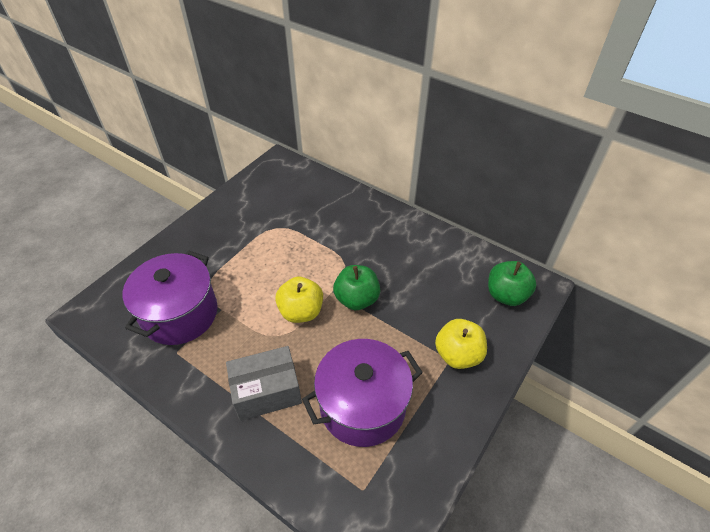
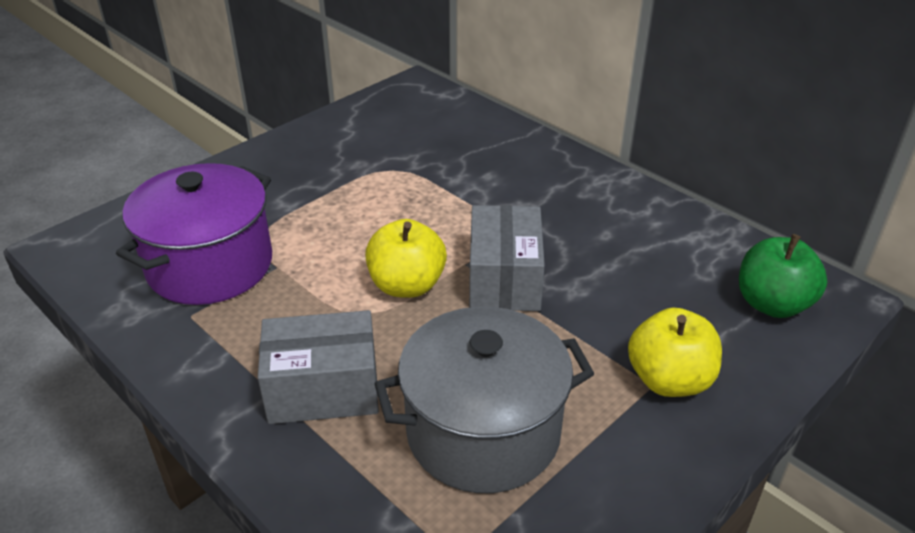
camera: 10 degrees right, 10 degrees down
(357, 299) = (504, 279): green apple -> grey box
(362, 406) = (483, 432): purple pot -> grey pot

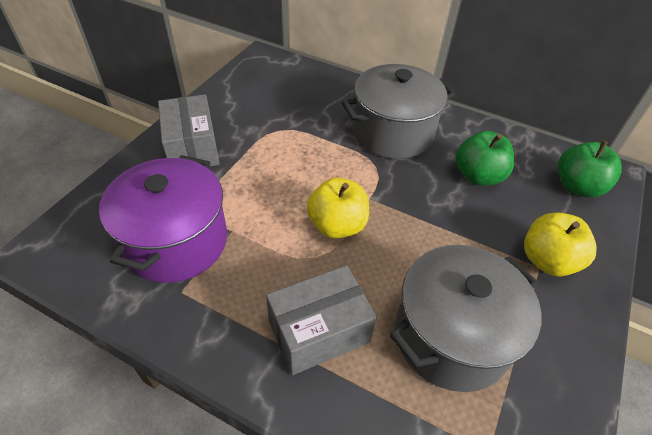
camera: 20 degrees left, 10 degrees up
(504, 279) = (403, 205): grey box -> grey box (192, 148)
(539, 196) = (392, 133): none -> grey pot
(630, 265) = (478, 176): none -> green apple

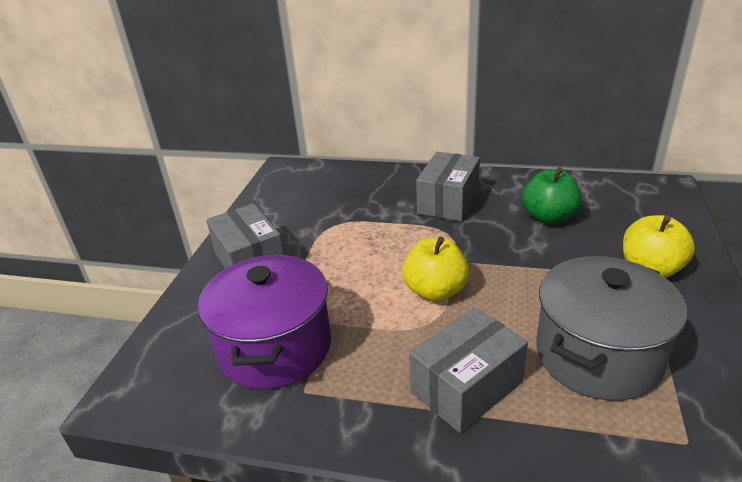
camera: 10 degrees left, 15 degrees down
(392, 133) = (448, 202): grey pot -> grey box
(577, 187) = (643, 204): green apple -> none

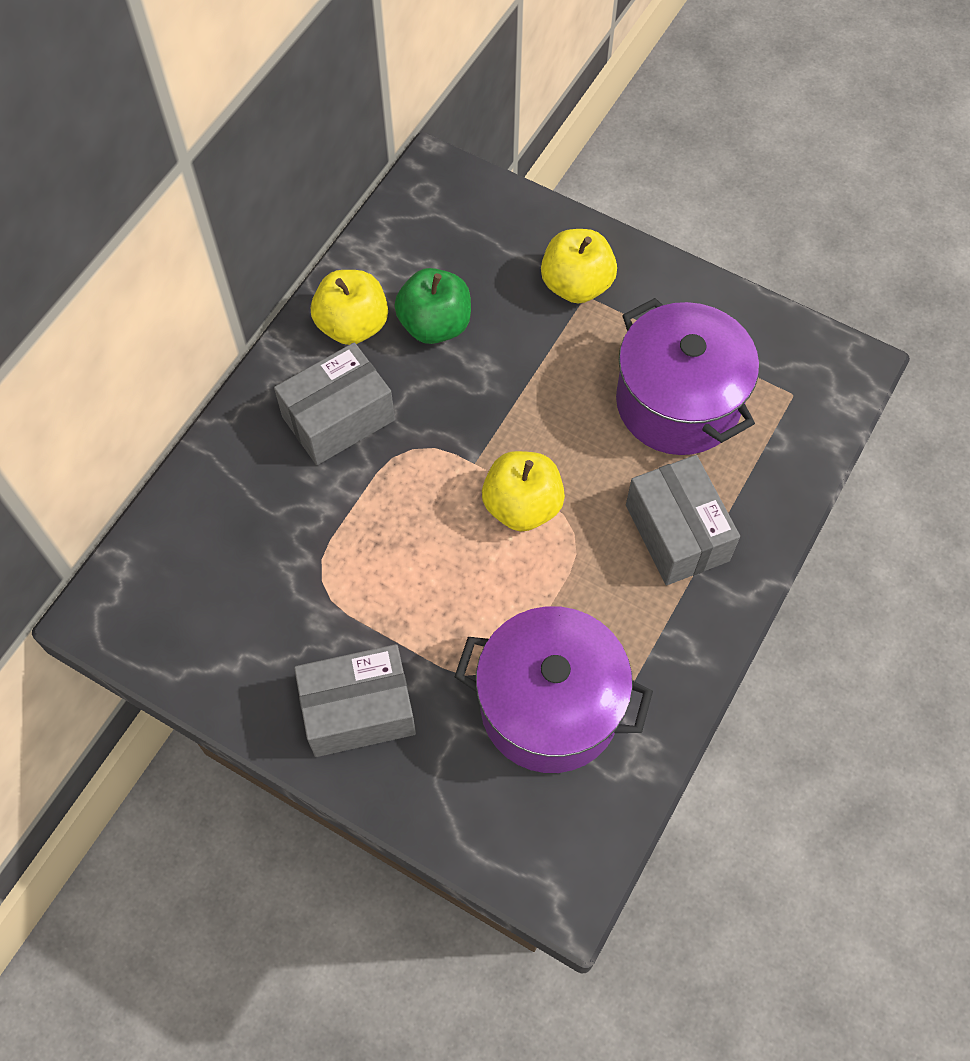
camera: 75 degrees left, 30 degrees up
(448, 202) = (338, 418): grey box -> grey box turned 75 degrees counterclockwise
(518, 189) = (352, 325): none -> yellow apple
(598, 355) = (678, 402): grey pot -> purple pot

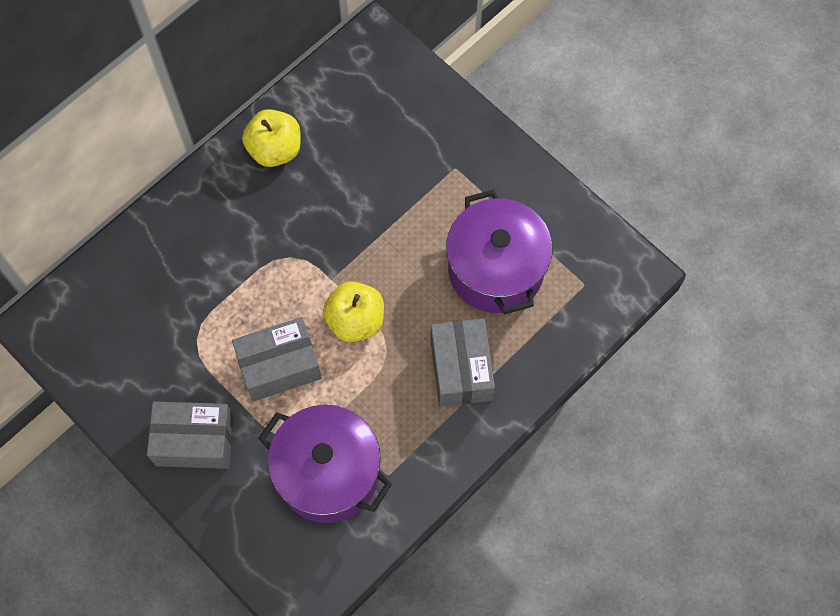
camera: 15 degrees right, 5 degrees up
(338, 418) = (243, 220): grey box -> grey box (279, 366)
(435, 325) = (335, 164): green apple -> none
(576, 285) = (451, 157): yellow apple -> none

